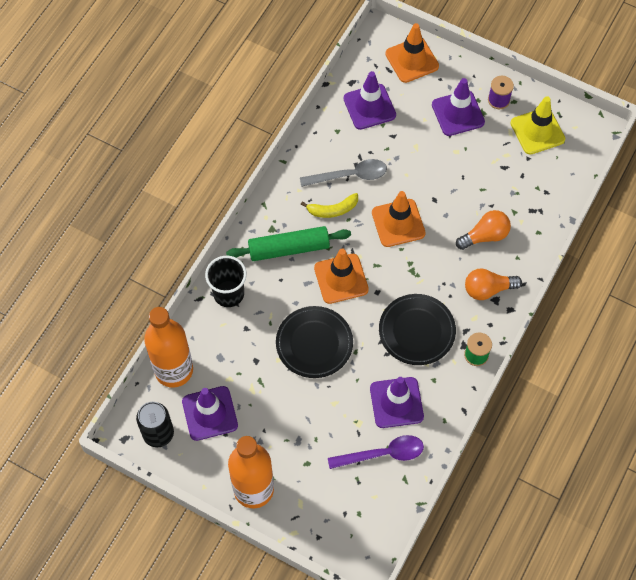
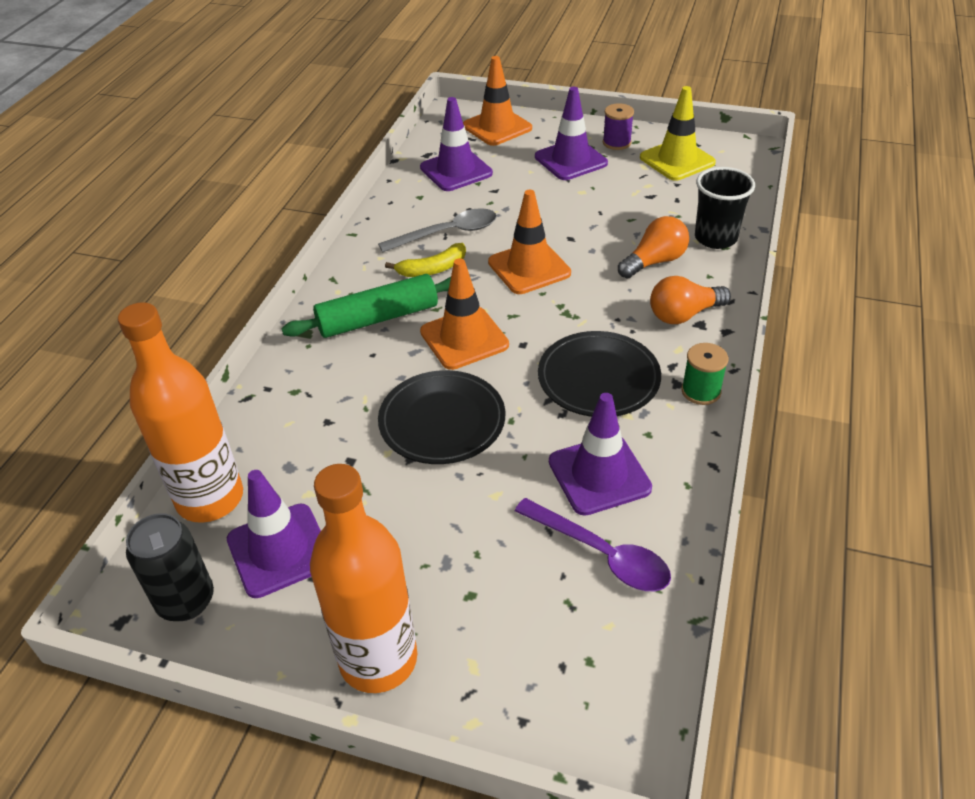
camera: 10 degrees left, 20 degrees down
(228, 294) = (293, 384): black cup -> black cup (715, 238)
(382, 454) = (601, 554): purple spoon -> purple spoon turned 60 degrees clockwise

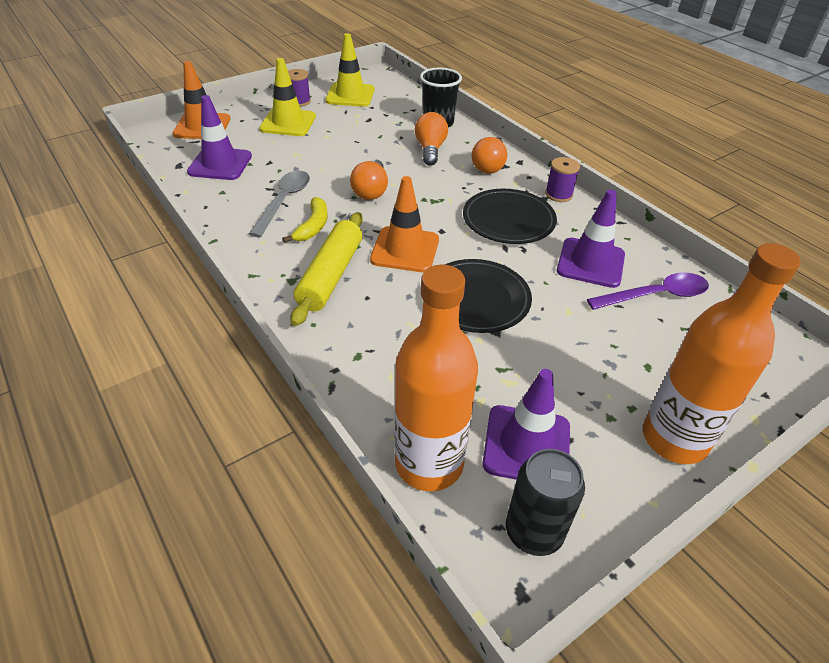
camera: 55 degrees left, 0 degrees up
(378, 318) = (331, 275): green rolling pin -> yellow rolling pin
(529, 268) = (371, 191): orange traffic cone -> orange light bulb
(570, 160) = (288, 123): purple traffic cone -> yellow traffic cone
(701, 391) = (558, 194): green spool -> purple spool

